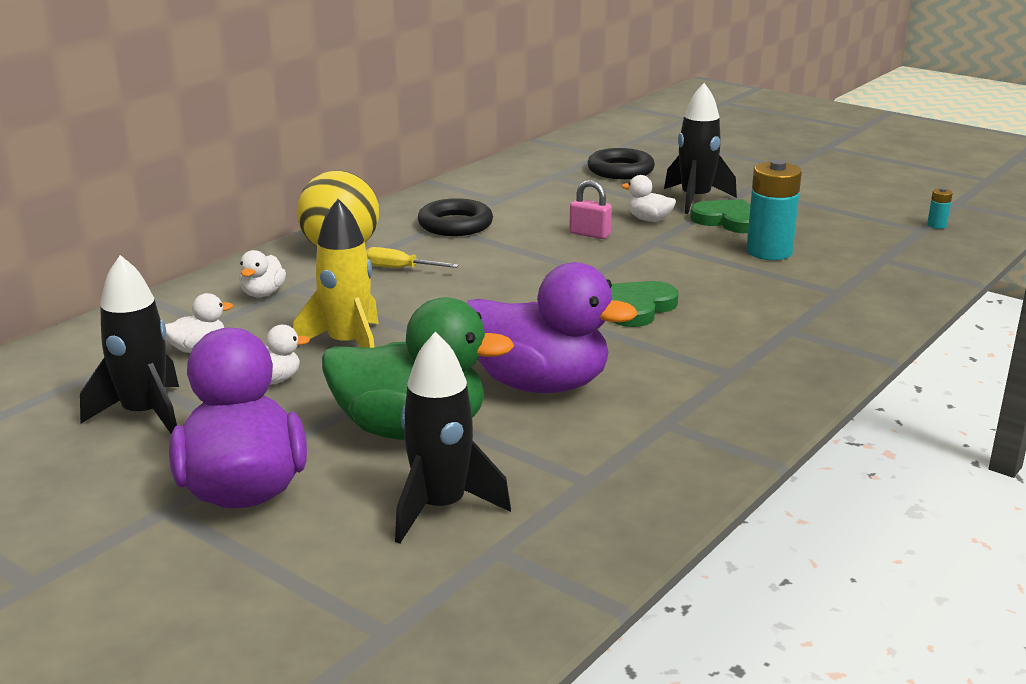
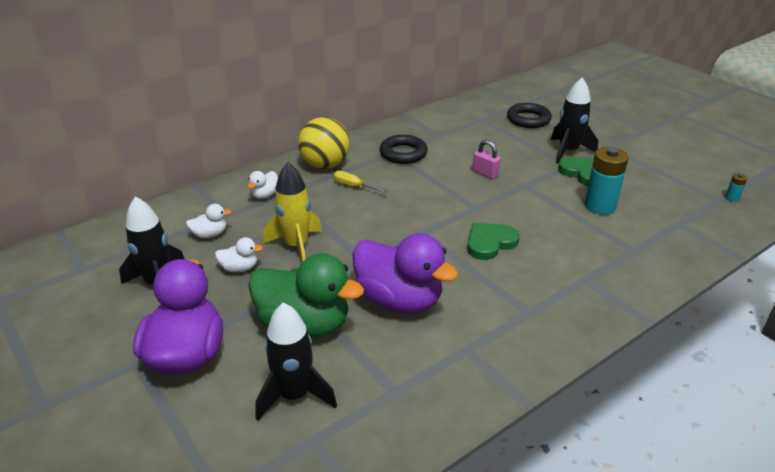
camera: 15 degrees right, 10 degrees up
(649, 220) = (529, 165): white duck -> none

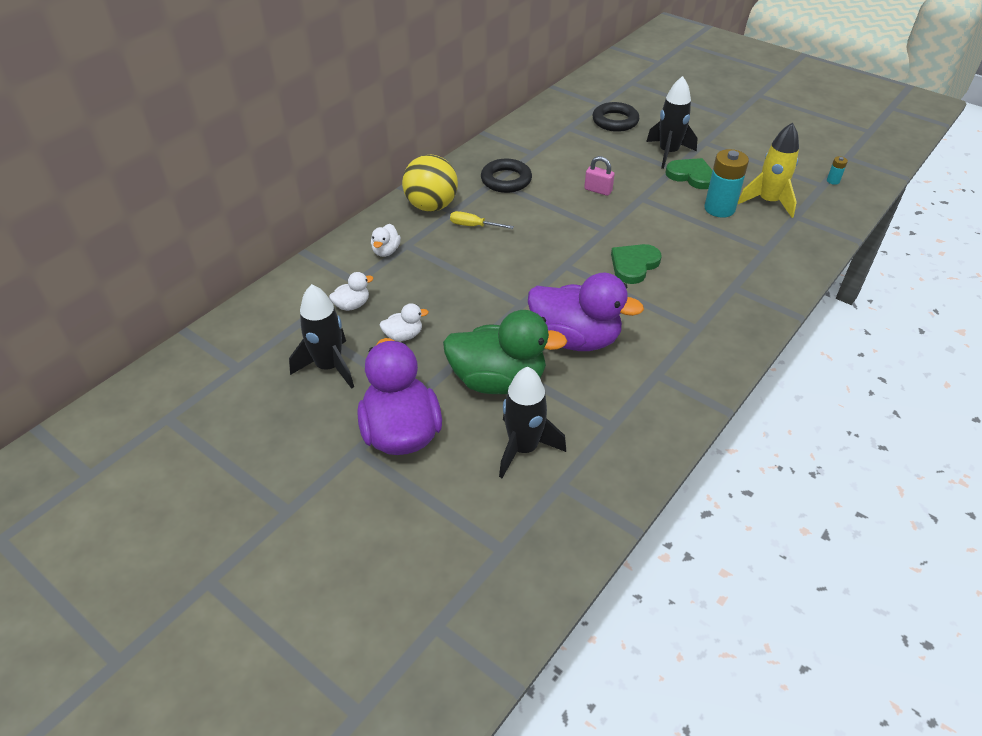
camera: 15 degrees left, 10 degrees up
(296, 246) = (448, 301): yellow rocket -> yellow rocket (768, 202)

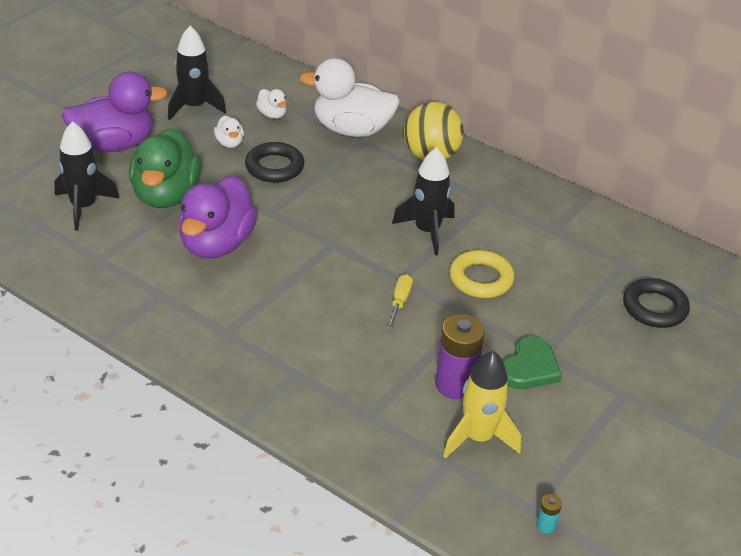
camera: 85 degrees right, 5 degrees down
(386, 251) = (352, 130): white duck -> white duck, size x2.26
(473, 226) = (398, 183): yellow screwdriver -> yellow screwdriver (400, 302)
(506, 180) = (490, 208): black ring -> black ring (274, 167)
(598, 190) = (481, 279): pink padlock -> yellow ring
(634, 265) = (334, 295): green heart -> none
(668, 153) = (582, 352): black rocket -> black rocket (427, 231)
(719, 209) = (455, 384): turquoise battery -> purple battery

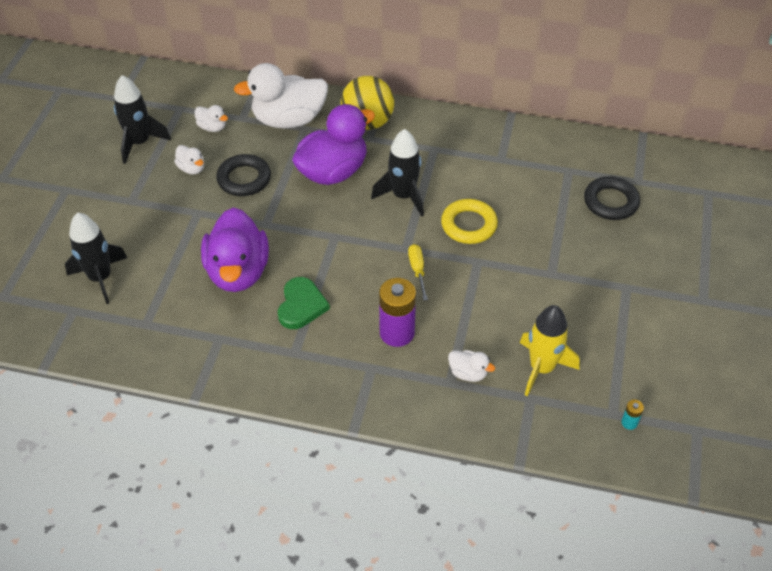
camera: 20 degrees left, 10 degrees up
(114, 144) = (90, 205): purple duck -> purple duck (333, 172)
(166, 195) = (166, 240): green duck -> none
(394, 414) = (468, 373): none -> white duck
(455, 384) = (500, 328): purple battery -> purple battery (397, 333)
(529, 368) = (547, 291): green heart -> green heart (301, 305)

